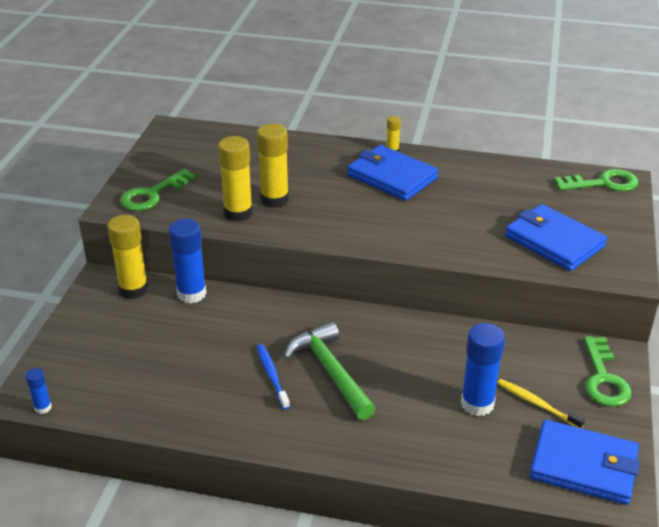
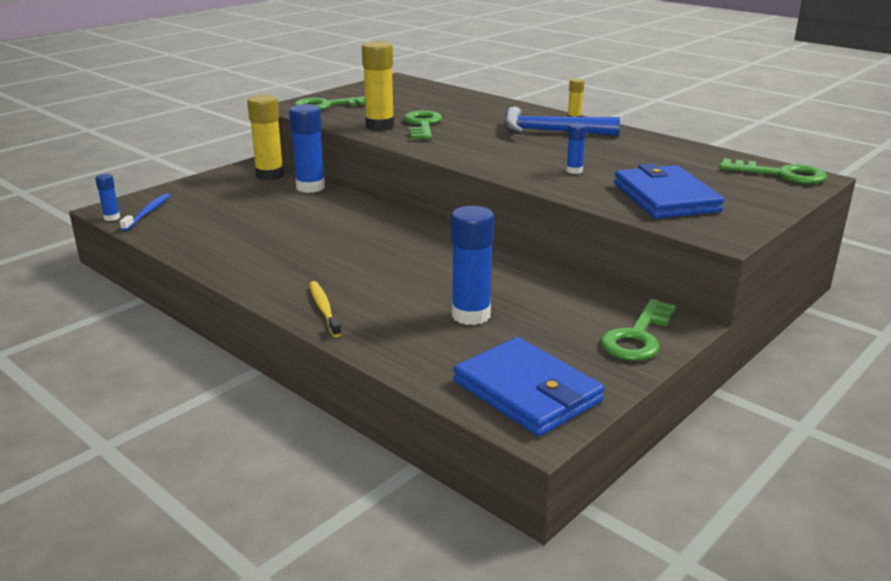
camera: 30 degrees right, 10 degrees down
(272, 375) = (306, 246): blue toothbrush -> blue toothbrush (148, 212)
(274, 199) = (422, 125): yellow glue stick -> green key
(330, 371) = (360, 257): green hammer -> none
(392, 176) = (551, 132): blue wallet -> blue hammer
(460, 228) = (574, 171): none -> blue glue stick
(537, 404) = (535, 333): yellow toothbrush -> yellow toothbrush (324, 309)

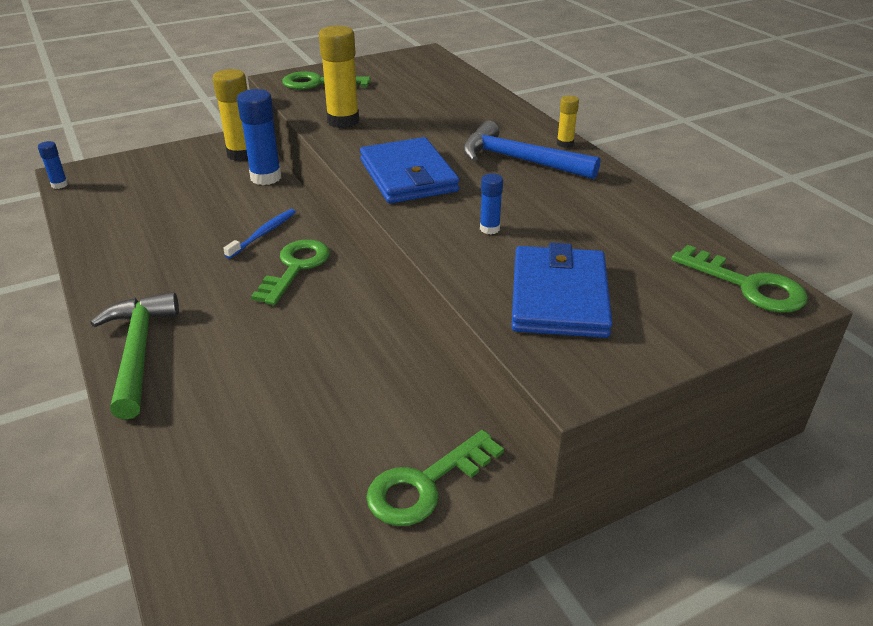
camera: 20 degrees right, 10 degrees up
(148, 212) = (94, 184): blue toothbrush -> blue toothbrush (263, 233)
(324, 309) = (138, 352): yellow toothbrush -> green hammer
(422, 125) = (388, 127): green key -> green key (295, 268)
(471, 315) = (272, 399): blue glue stick -> none
(527, 392) = (234, 536): blue wallet -> blue wallet (408, 176)

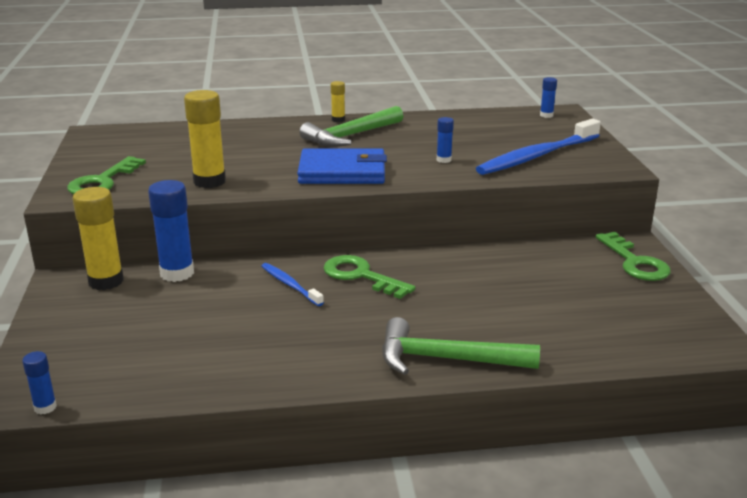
camera: 70 degrees left, 10 degrees down
(519, 160) = (351, 136): blue hammer -> green hammer
(559, 297) = (536, 156): blue wallet -> blue toothbrush
(747, 285) = (546, 115): green key -> blue glue stick

